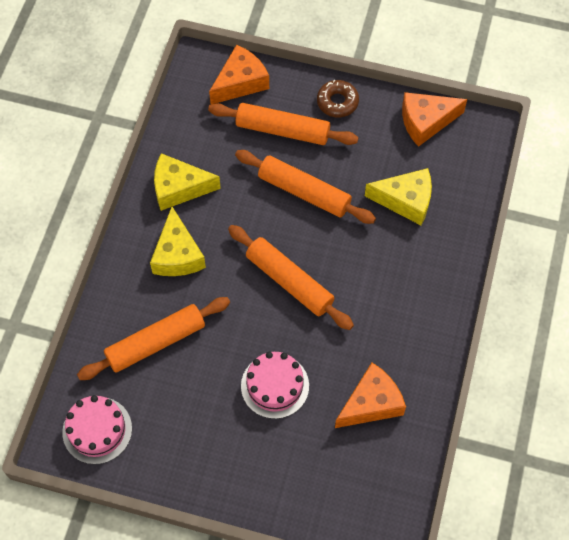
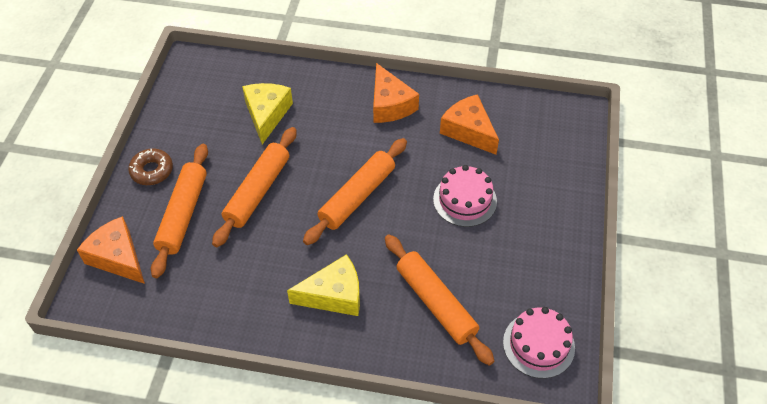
camera: 95 degrees left, 10 degrees down
(179, 188) = (252, 302): yellow cheese -> none
(426, 122) = (180, 102): orange cheese -> orange cheese (390, 104)

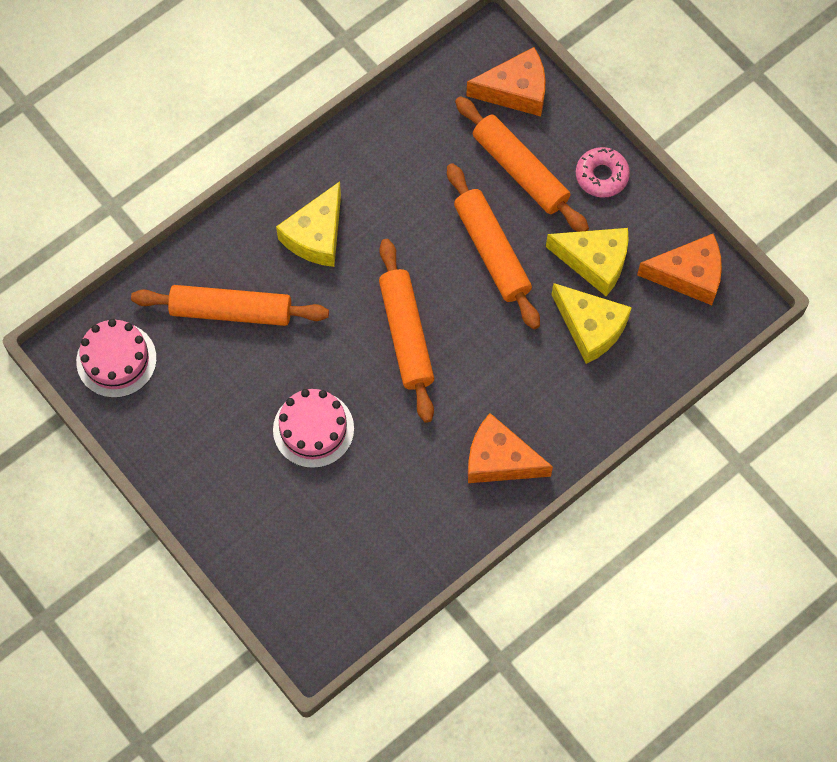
camera: 130 degrees right, 15 degrees up
(152, 171) = (601, 176): brown donut -> pink donut
(219, 138) = (594, 262): none -> yellow cheese
(468, 131) = (393, 509): orange cheese -> orange cheese (688, 275)

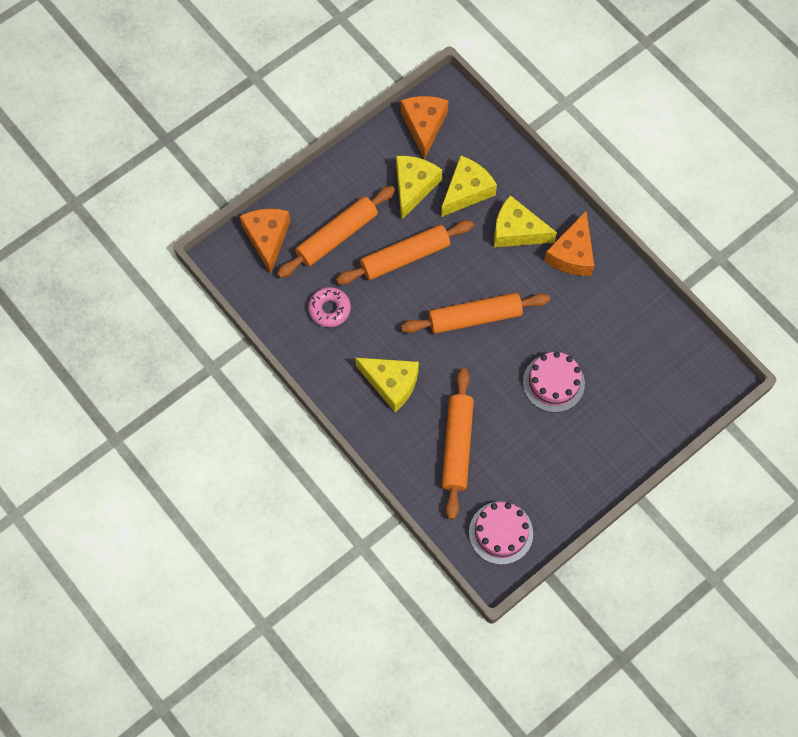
camera: 90 degrees left, 0 degrees up
(532, 390) = (517, 231): none -> yellow cheese
(601, 176) = (342, 180): pink donut -> pink donut (329, 309)

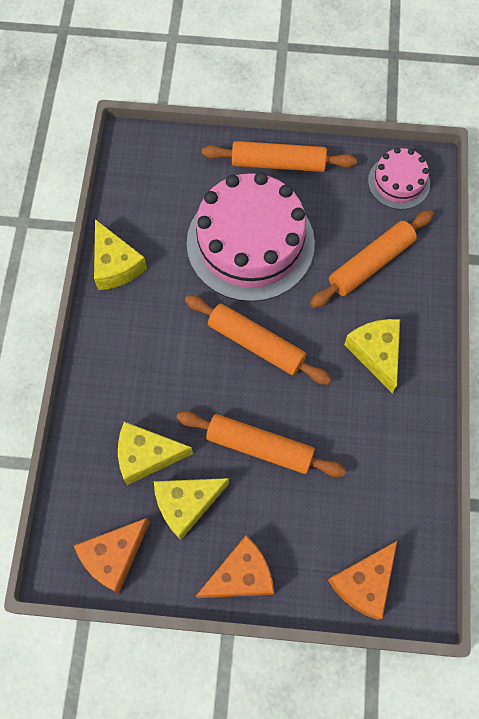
camera: 135 degrees left, 0 degrees up
(329, 309) = (369, 461): pink donut -> none
(337, 236) = (299, 523): orange rolling pin -> orange rolling pin (278, 163)
(517, 231) = (145, 381): yellow cheese -> yellow cheese (115, 265)
(553, 383) = (250, 243): pink cake -> pink cake, size x2.00
(572, 254) = (125, 322): orange cheese -> orange cheese (240, 576)

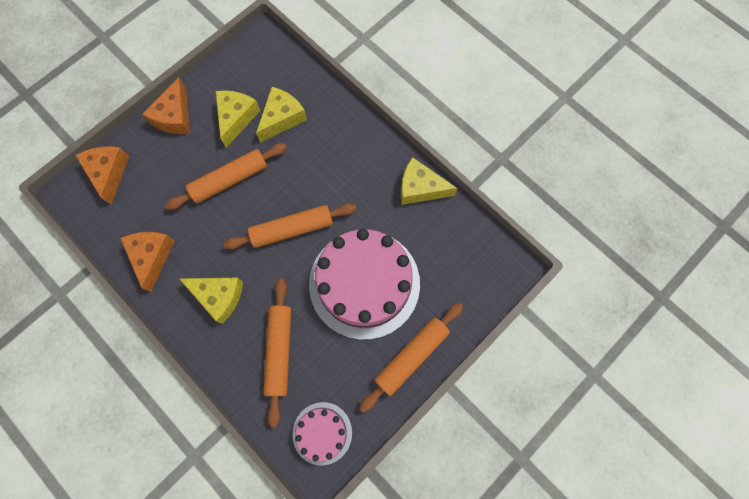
camera: 130 degrees right, 5 degrees up
(114, 556) = (244, 65): orange cheese -> orange cheese (152, 257)

